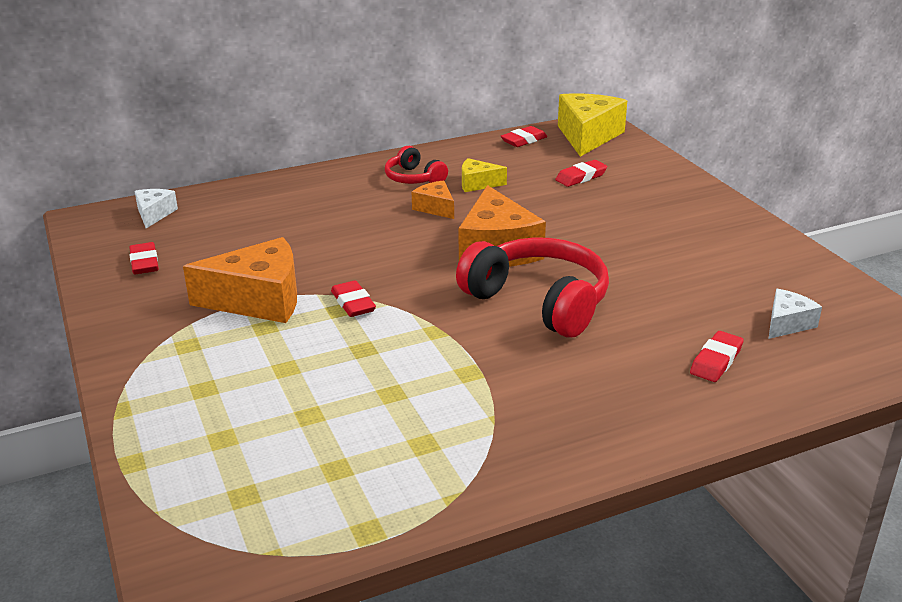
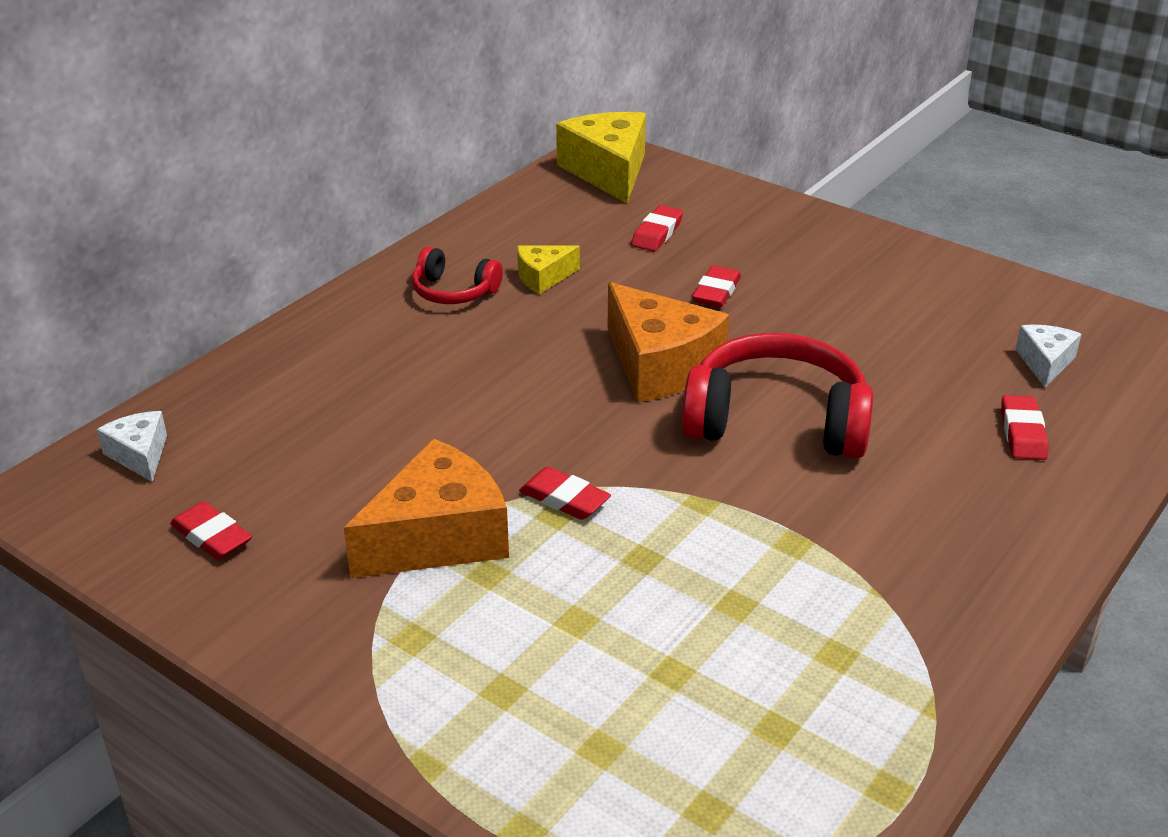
camera: 30 degrees left, 5 degrees up
(435, 208) = (526, 328): orange cheese -> none
(524, 140) = (536, 197): red eraser -> red eraser (716, 292)

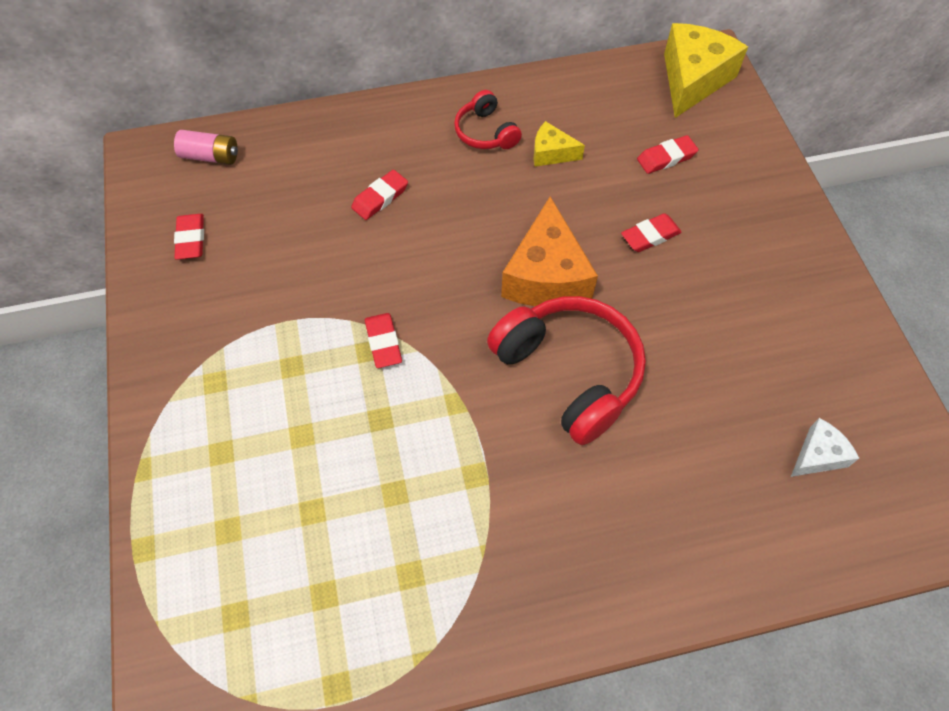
camera: 40 degrees right, 25 degrees up
(140, 455) = (210, 156): white cheese -> pink battery
(438, 537) = (292, 321): orange cheese -> none
(1022, 433) = (726, 502): red eraser -> red eraser (380, 198)

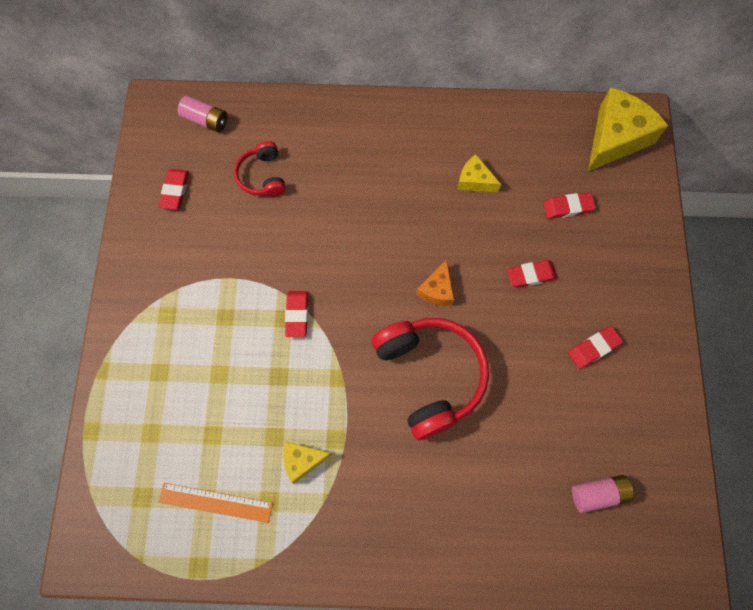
camera: 15 degrees right, 10 degrees up
(339, 596) = (215, 502): none -> orange ruler
(380, 198) = (327, 189): red eraser -> red eraser (594, 348)
(440, 512) = (302, 460): none -> yellow cheese
(485, 132) = (427, 148): red headphones -> red headphones (262, 176)
(546, 276) = (437, 290): orange cheese -> orange cheese, size x0.52
(818, 455) = (598, 494): white cheese -> pink battery

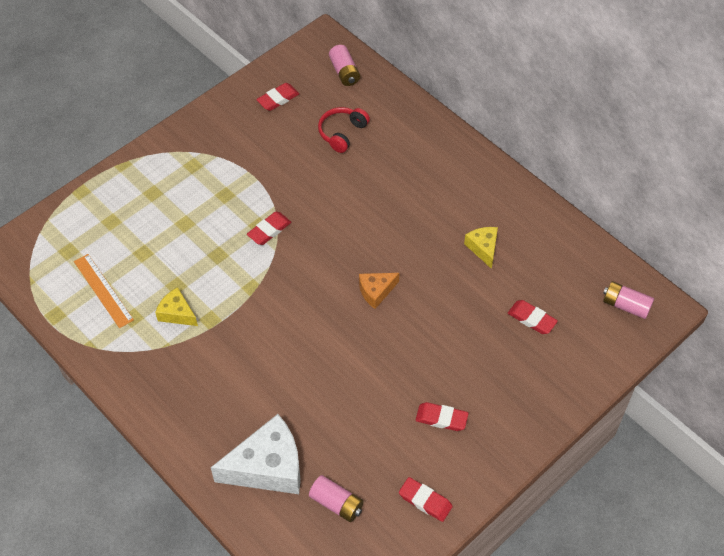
camera: 45 degrees right, 15 degrees down
(430, 376) = (310, 337): red headphones -> none
(519, 518) = (268, 467): none -> white cheese
(531, 275) = (452, 337): red eraser -> red eraser (425, 501)
(616, 138) = (626, 305): yellow cheese -> pink battery

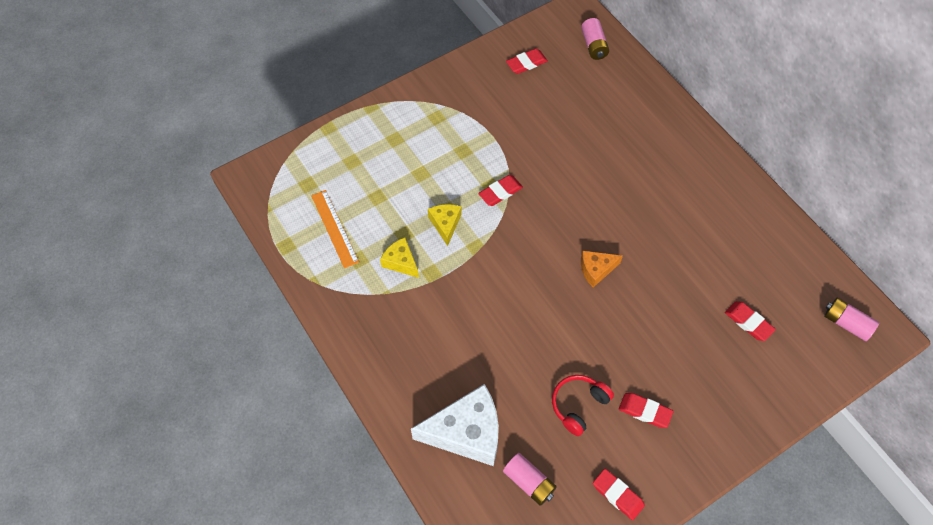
camera: 10 degrees right, 5 degrees up
(342, 133) = (583, 105): red headphones -> red headphones (578, 405)
(483, 248) = (708, 242): yellow cheese -> yellow cheese (445, 224)

